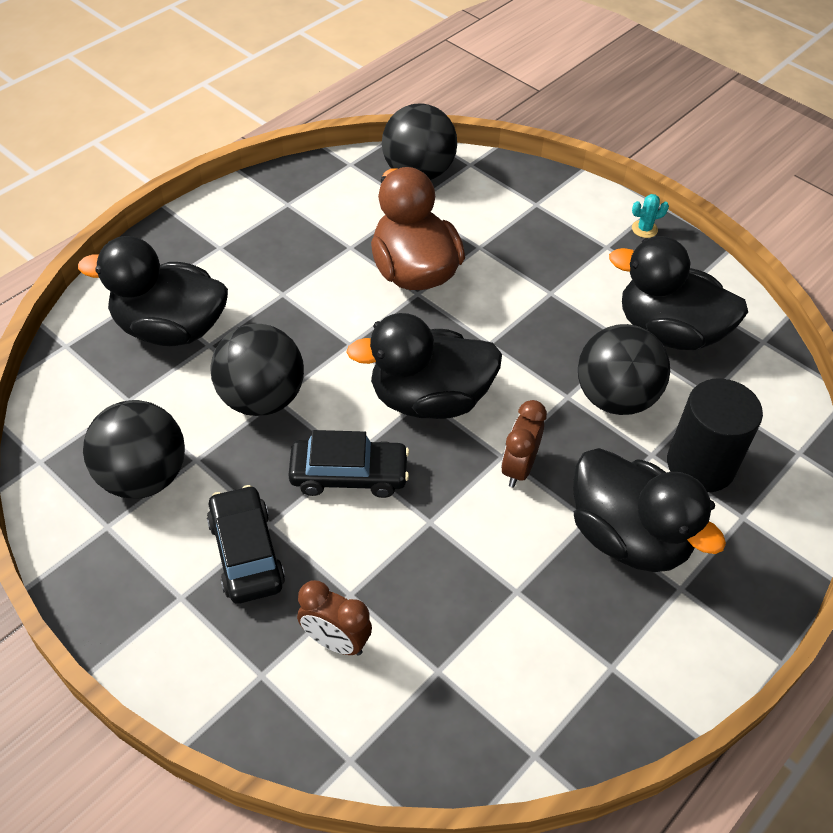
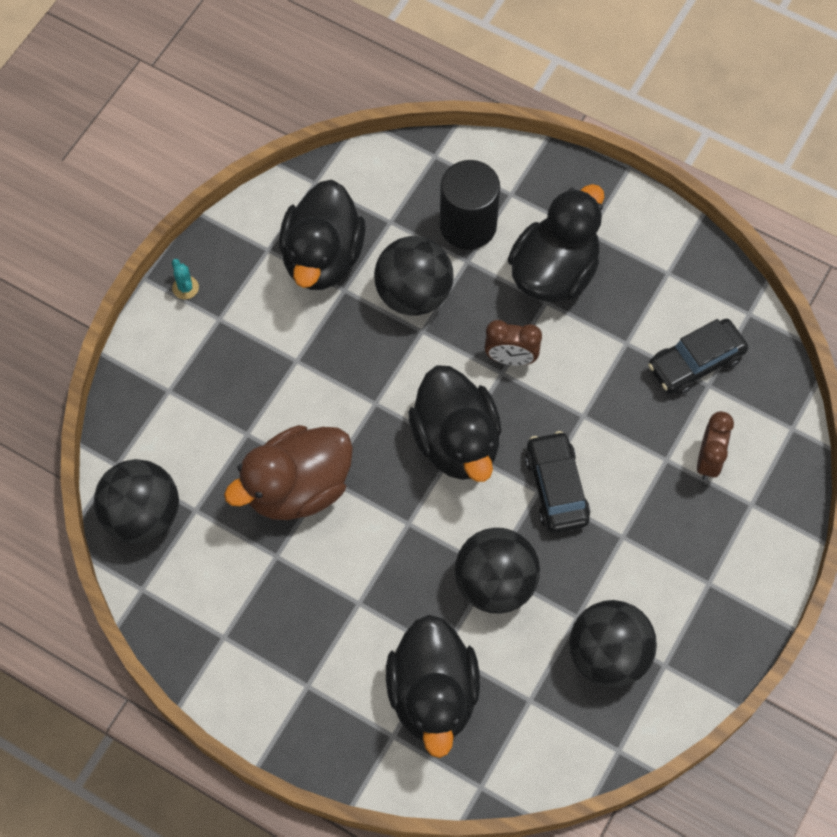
camera: 100 degrees left, 15 degrees up
(246, 553) = (655, 546): black car -> black car (695, 362)

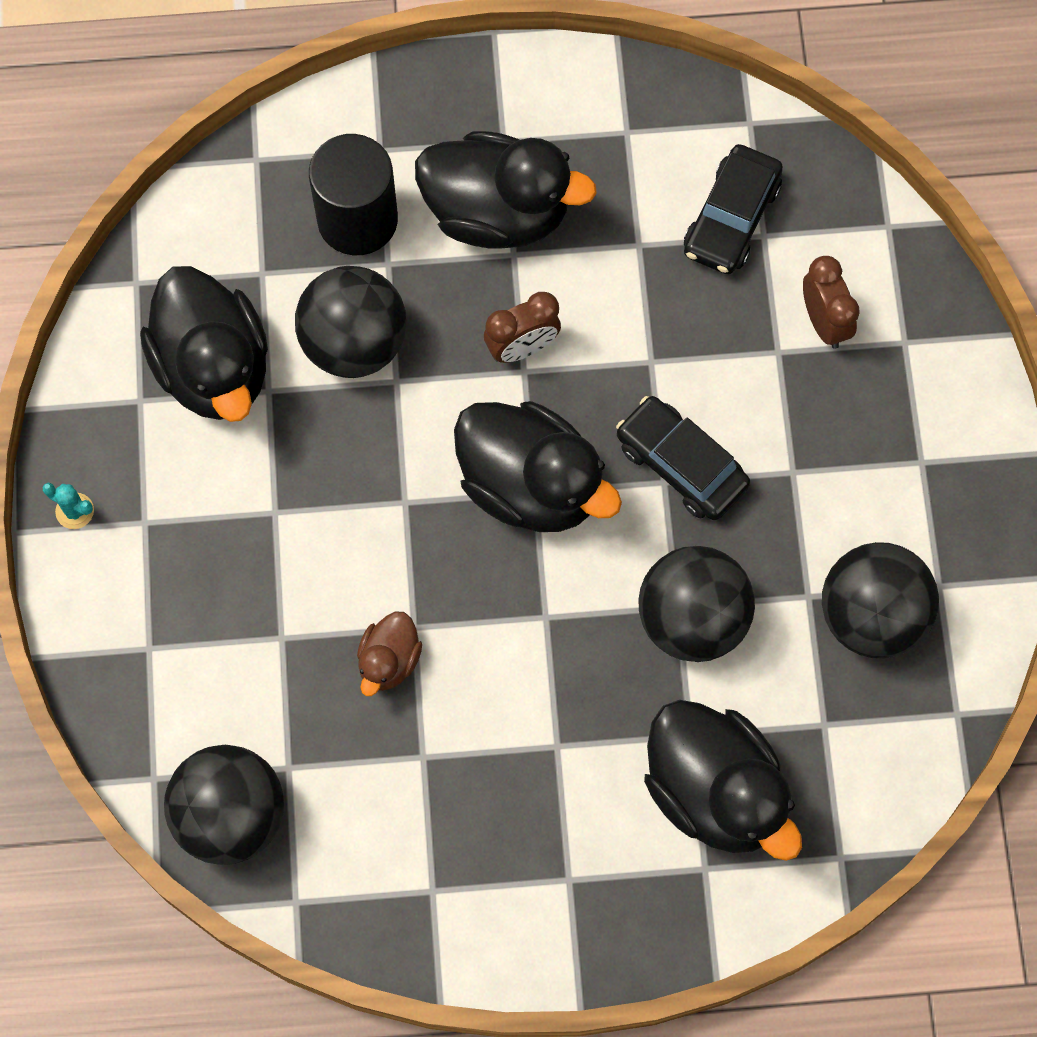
camera: 35 degrees left, 5 degrees up
(297, 488) = (389, 661): brown duck -> brown duck, size x0.49
(554, 272) = (497, 212): black duck -> black duck turned 105 degrees clockwise

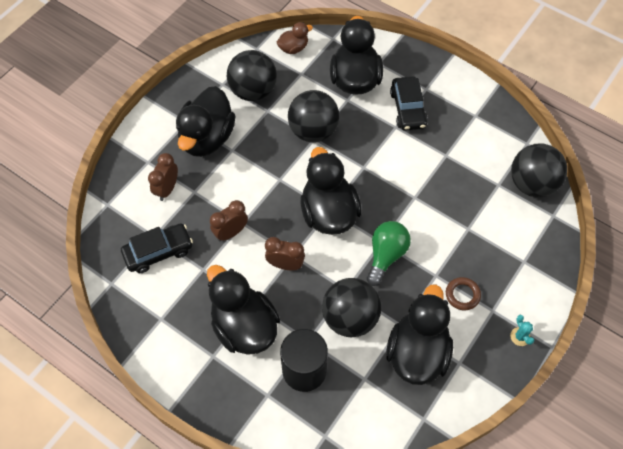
camera: 140 degrees left, 10 degrees down
(209, 511) = (462, 295): none -> brown ring
(379, 484) = (386, 255): none -> green light bulb
(389, 661) = (433, 193): brown duck -> brown duck (293, 48)
(653, 332) = (231, 232): none -> brown clock
(681, 465) = (268, 180): black car -> black car (408, 109)
(855, 460) = (207, 138): none -> black duck

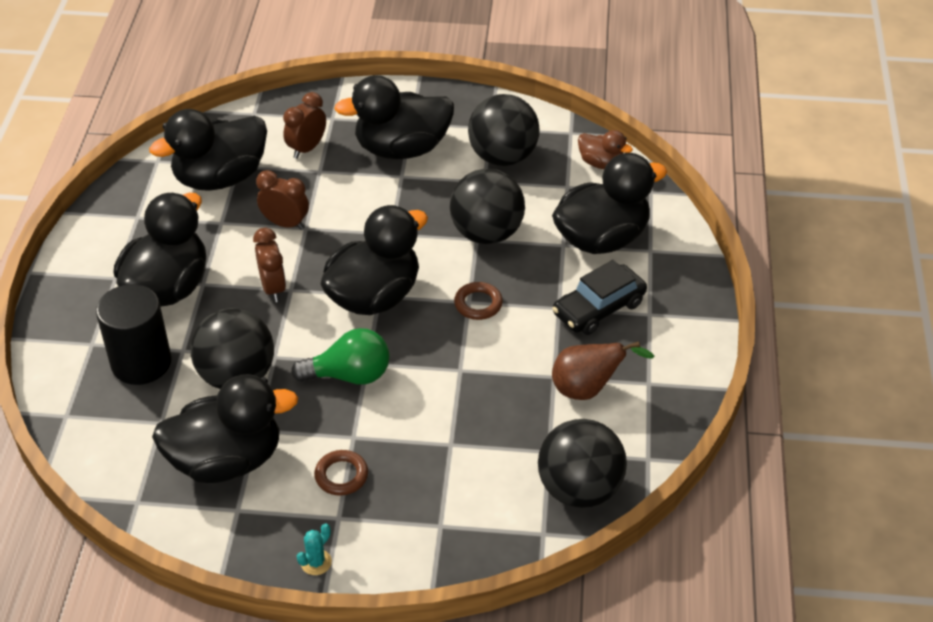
camera: 60 degrees right, 15 degrees down
(158, 252) = (220, 178): black car -> black duck
(167, 189) = (307, 148): brown clock -> brown clock turned 45 degrees counterclockwise
(368, 163) = (478, 304): none -> brown ring
(464, 144) = (587, 389): none -> brown pear

